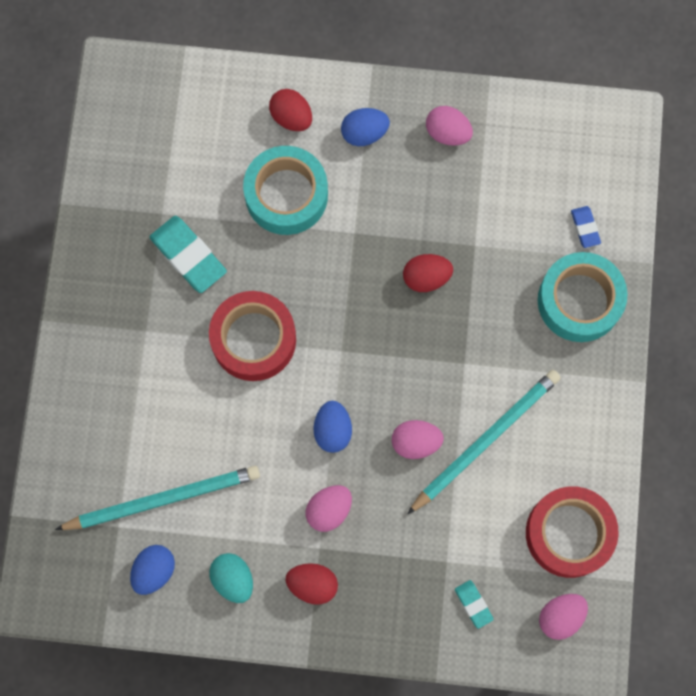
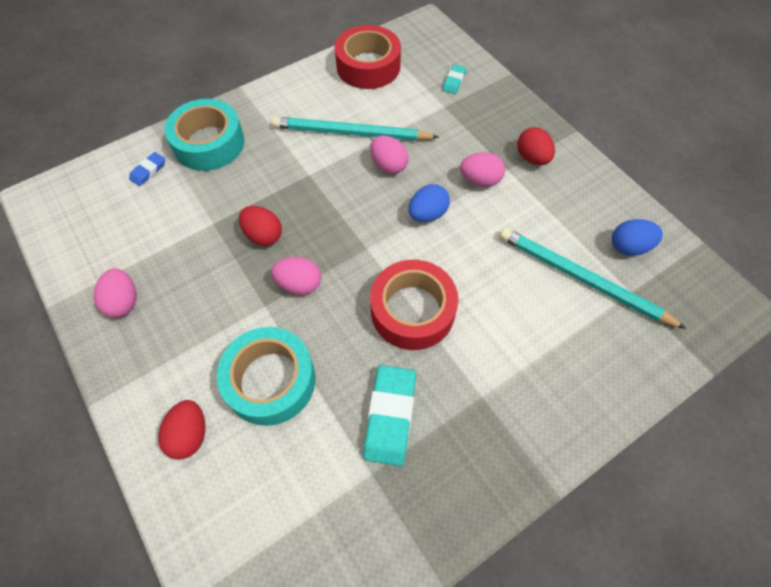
camera: 130 degrees left, 15 degrees down
(233, 579) = (579, 200): turquoise egg -> none
(364, 133) = (165, 362): blue egg -> none
(560, 617) = (418, 45): pink egg -> pink egg (299, 284)

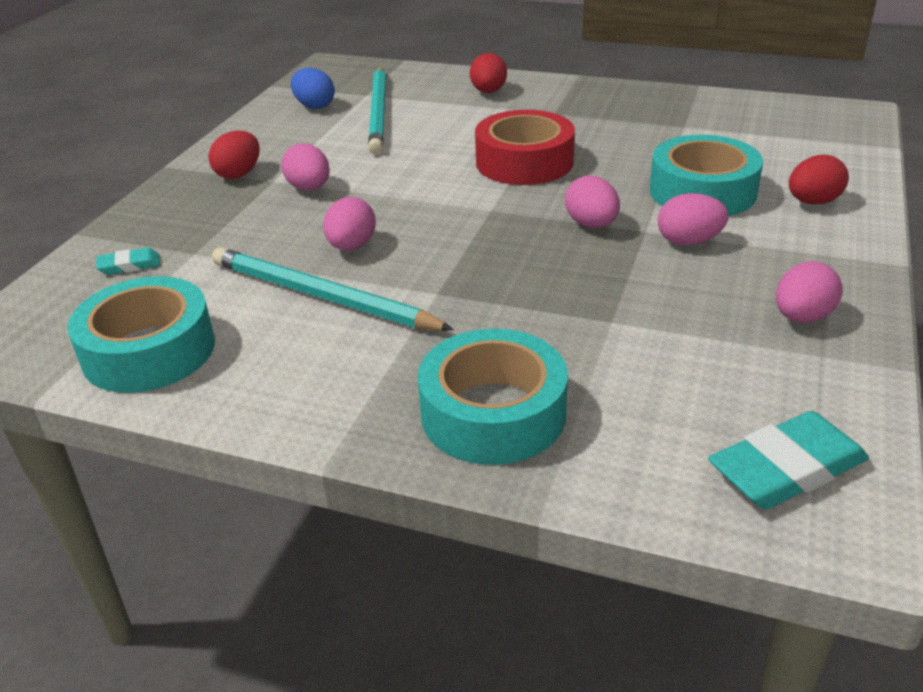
camera: 125 degrees left, 25 degrees down
(148, 171) = (624, 440): blue eraser -> none
(231, 316) = (689, 241): none -> pink egg
(263, 235) = (570, 276): red egg -> red egg (488, 92)
(351, 133) = (322, 296): turquoise pencil -> turquoise pencil turned 150 degrees clockwise
(368, 66) = (149, 351): red tape -> turquoise tape
(390, 416) = (632, 136): turquoise eraser -> turquoise eraser (786, 468)
(427, 214) = (397, 197): blue egg -> none

